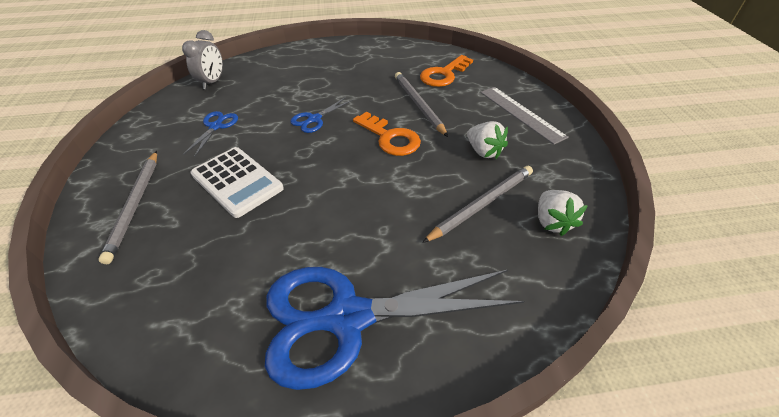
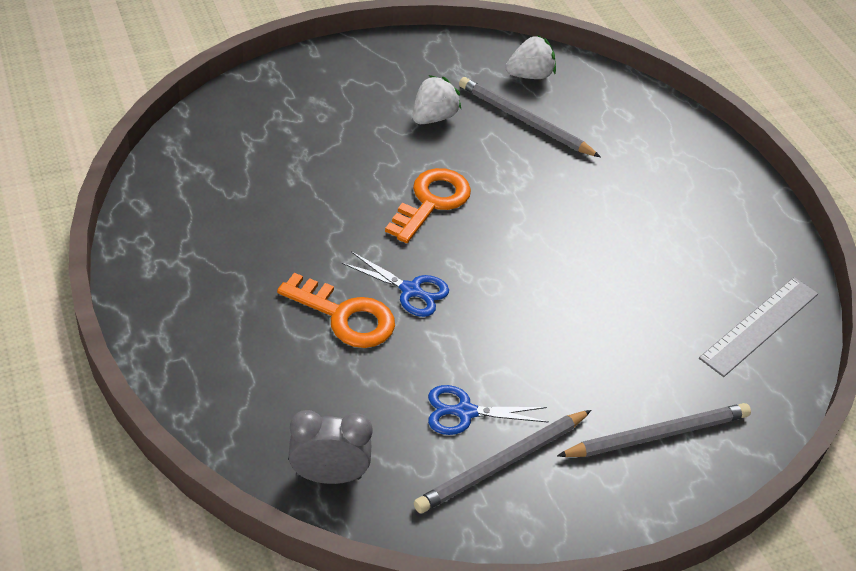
camera: 110 degrees left, 0 degrees up
(237, 181) = (572, 339): white calculator -> none
(348, 318) = (699, 202): blue scissors -> none
(418, 105) = (342, 180): grey pencil -> grey pencil (502, 464)
(443, 74) = (246, 157): orange key -> orange key (345, 316)
(521, 113) = (341, 83): grey ruler -> grey ruler (759, 325)

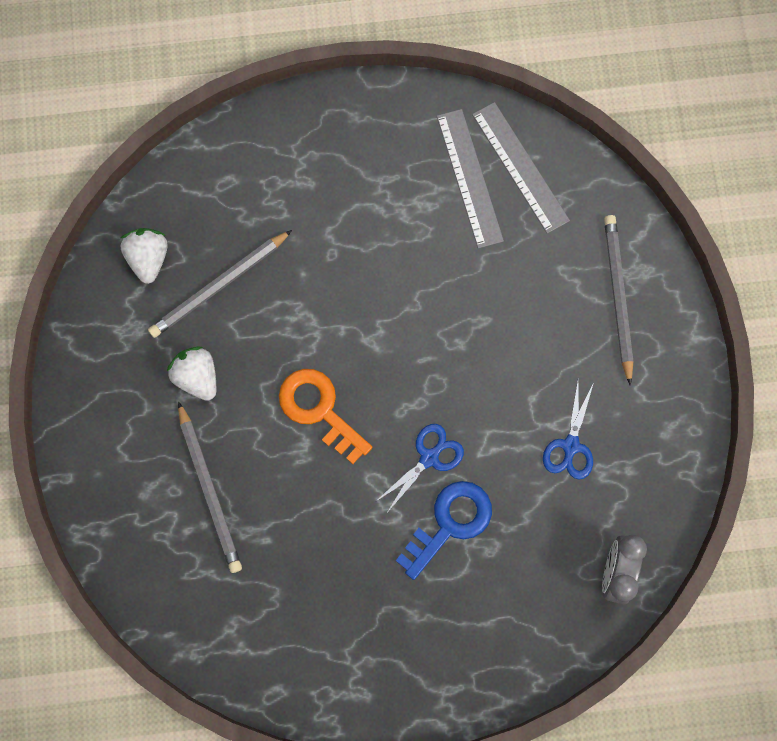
camera: 70 degrees left, 30 degrees up
(345, 316) = (450, 523): orange key -> blue key
(502, 464) = (626, 430): grey pencil -> grey pencil (210, 490)
(724, 284) = (469, 178): none -> grey ruler

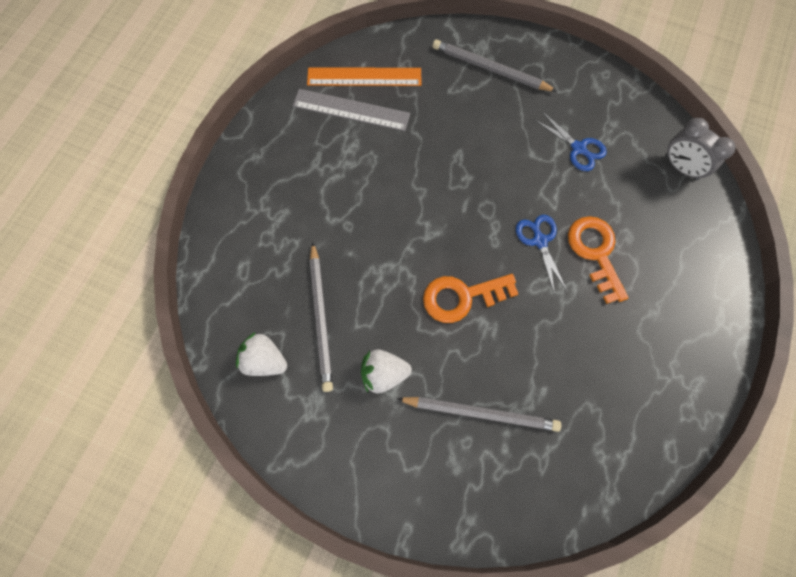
camera: 60 degrees left, 5 degrees down
(450, 523) = (595, 252): blue key -> orange key
(520, 167) = (364, 77): grey ruler -> orange ruler

